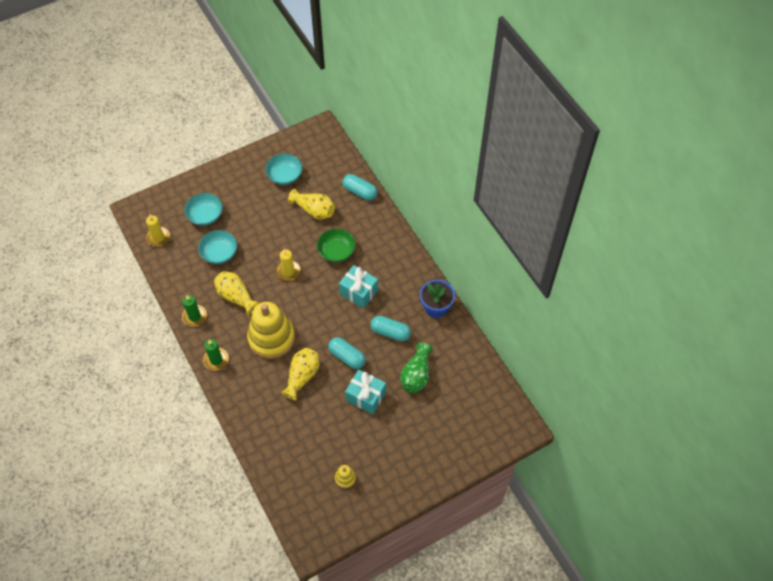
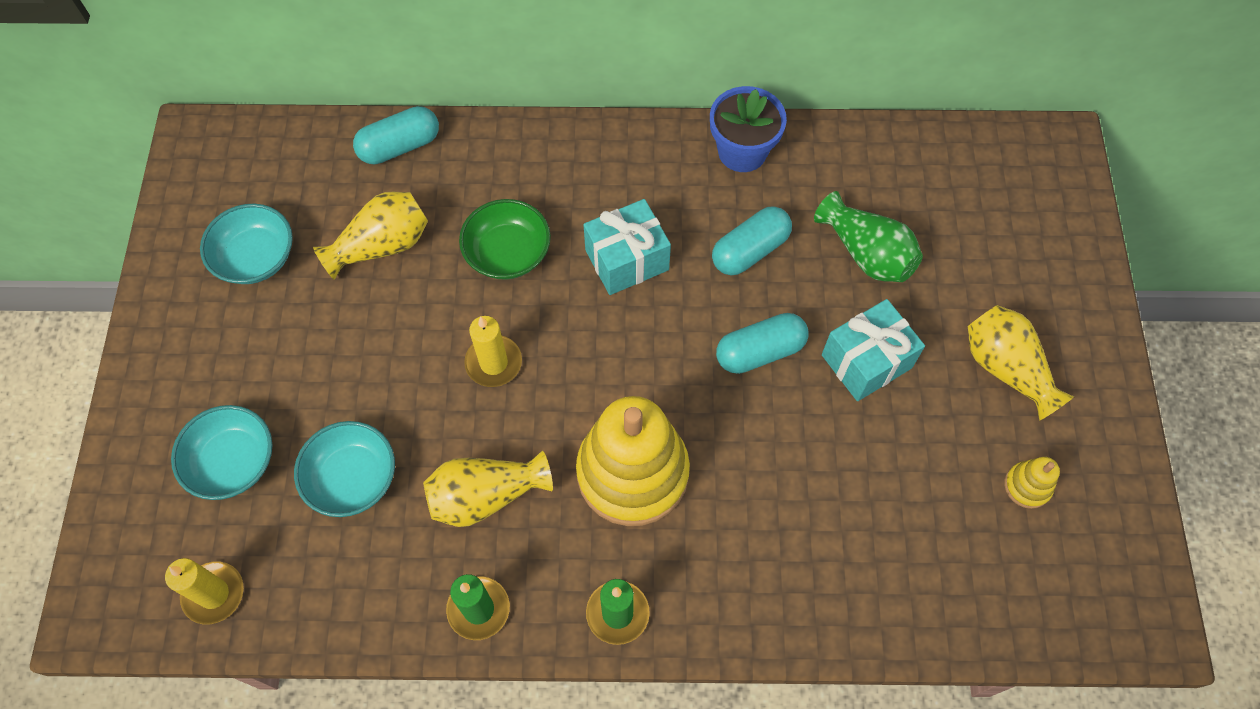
camera: 60 degrees left, 5 degrees up
(302, 376) = (757, 456): yellow vase -> yellow vase (1006, 368)

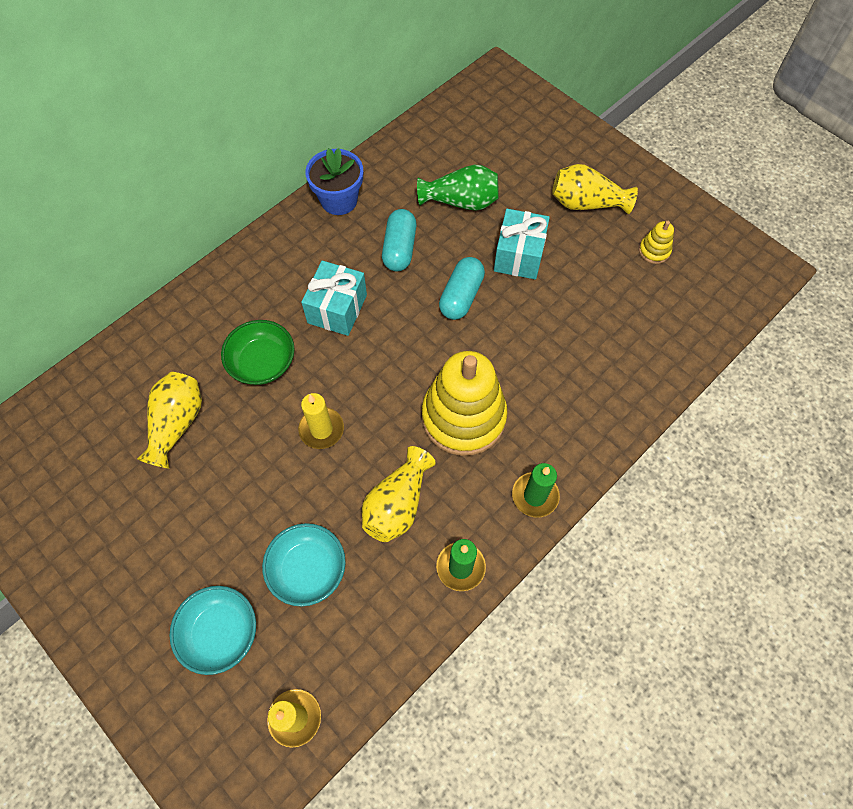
camera: 45 degrees left, 0 degrees up
(256, 258) = (97, 502): turquoise bowl -> none
(400, 146) = (123, 358): turquoise capsule -> none

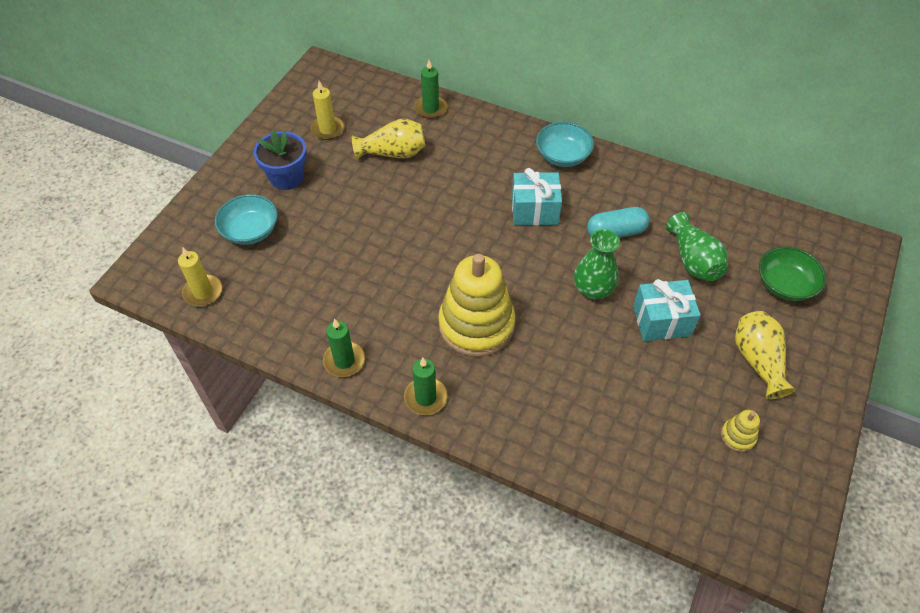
camera: 70 degrees right, 10 degrees down
(125, 359) = (430, 108): none -> green candle
(262, 362) = (464, 182): green bowl -> green bowl (784, 285)
(307, 569) = (310, 264): turquoise bowl -> turquoise bowl (562, 156)
(321, 429) = (424, 235): yellow candle -> yellow candle (327, 129)
(339, 200) = (639, 177): blue flower pot -> blue flower pot (286, 177)
(397, 504) = (381, 303): yellow vase -> none
(461, 296) = (593, 289): turquoise capsule -> green vase

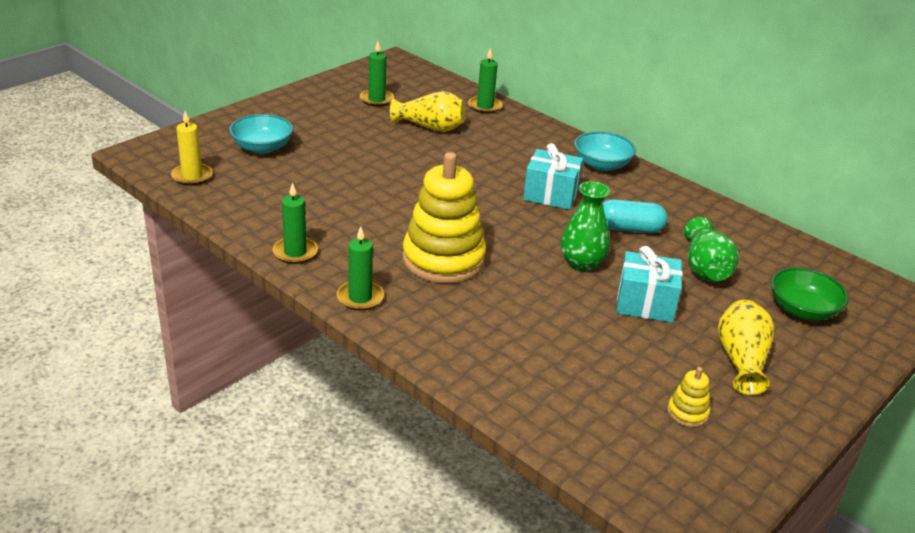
camera: 15 degrees right, 20 degrees down
(286, 177) = (318, 121): blue flower pot -> none
(327, 129) = (376, 99): yellow candle -> green candle

